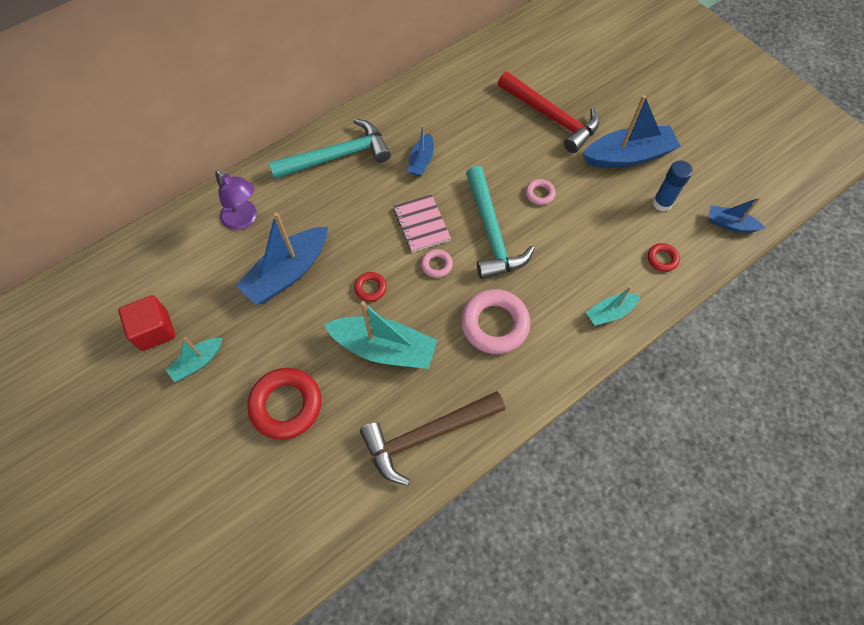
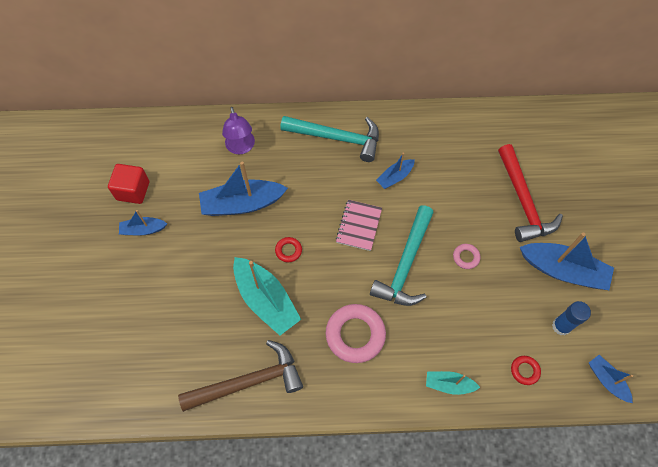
camera: 35 degrees right, 0 degrees up
(198, 362) = (143, 230): turquoise boat -> blue boat
(286, 405) = (175, 296): red ring -> none
(426, 435) = (248, 381): brown hammer -> brown hammer turned 150 degrees clockwise
(436, 265) = (347, 263): pink ring -> none

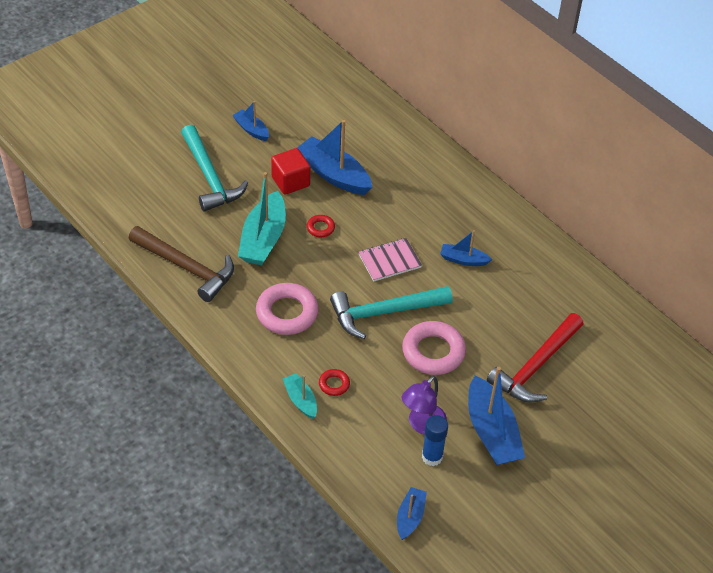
camera: 50 degrees right, 15 degrees down
(133, 191) = (278, 103): red cube -> red cube (290, 182)
(241, 147) = (385, 143): purple lamp -> purple lamp (422, 425)
(337, 138) = (461, 199): turquoise hammer -> turquoise hammer (210, 177)
(466, 257) = (433, 352): pink ring -> pink ring, size x2.08
(524, 371) = (362, 449): red ring -> red ring (334, 384)

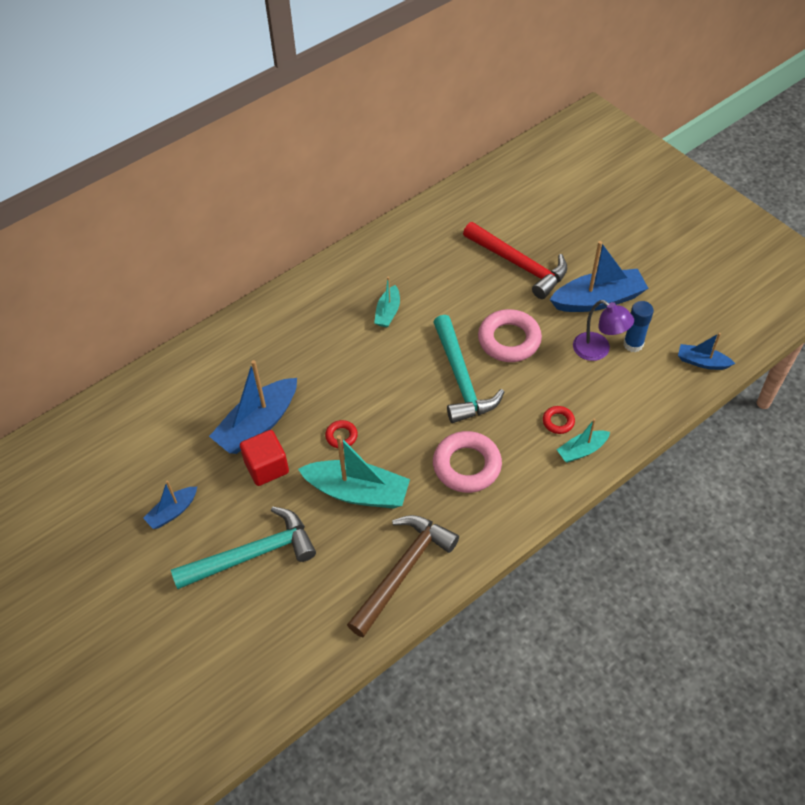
camera: 85 degrees left, 5 degrees up
(389, 261) = (390, 373): pink notebook -> none
(463, 260) = (388, 312): blue boat -> turquoise boat

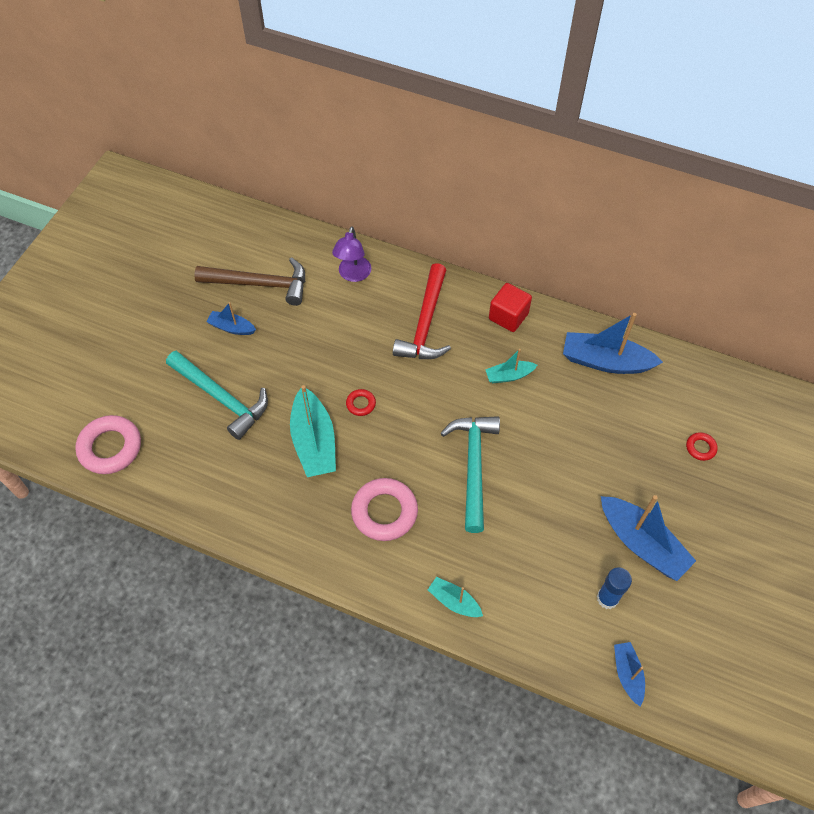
camera: 60 degrees right, 5 degrees up
(258, 424) = (338, 341): blue boat -> blue boat (605, 361)
(266, 467) = (303, 367): red cube -> red cube (508, 316)
(403, 571) = (258, 510): brown hammer -> brown hammer (260, 284)
(461, 379) = (473, 466): turquoise hammer -> turquoise hammer turned 135 degrees clockwise
(509, 340) = (541, 486): pink ring -> pink ring (110, 448)
(519, 265) = (637, 455): red hammer -> red hammer (425, 323)
(558, 422) = (474, 567): red ring -> red ring (700, 448)
(598, 351) = (578, 569): purple lamp -> purple lamp (353, 275)

